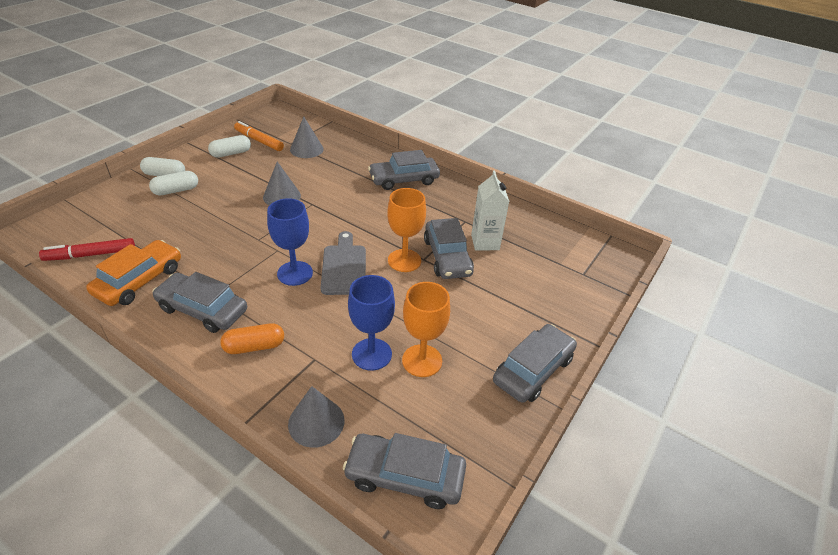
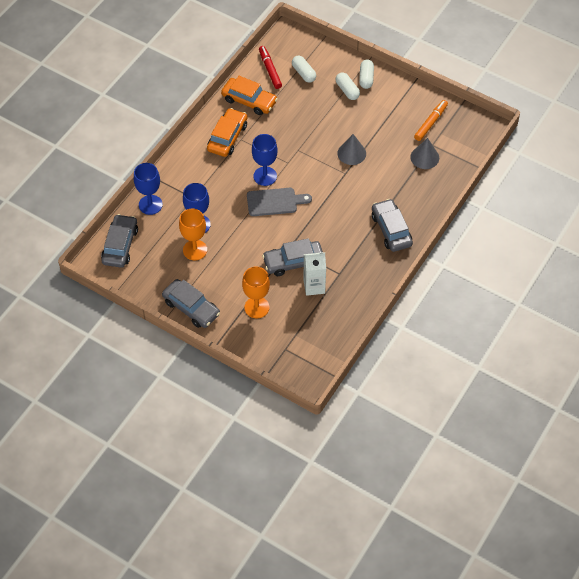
camera: 90 degrees right, 15 degrees up
(203, 309) = (227, 137): grey car -> orange car
(231, 153) = (406, 109): white capsule -> white capsule (303, 73)
(254, 346) = (200, 168): orange capsule -> none
(316, 422) = (150, 205): grey cone -> blue goblet
(404, 260) = (286, 236): orange goblet -> orange goblet (256, 307)

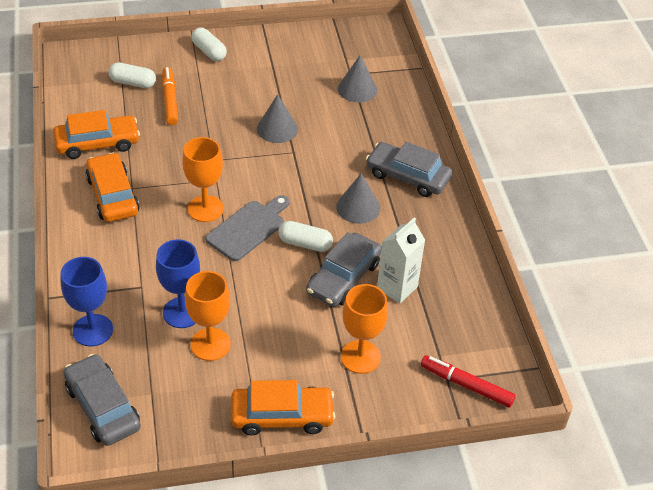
camera: 45 degrees left, 10 degrees down
(191, 308) = (282, 416): grey car -> orange car
(265, 176) = (205, 209): blue goblet -> orange goblet
(270, 70) = (88, 100): red marker -> red marker (466, 385)
(344, 229) = (358, 207): none -> grey cone
(347, 90) = (202, 73): white capsule -> white capsule (305, 243)
(430, 123) = (325, 55): orange marker -> orange marker (170, 100)

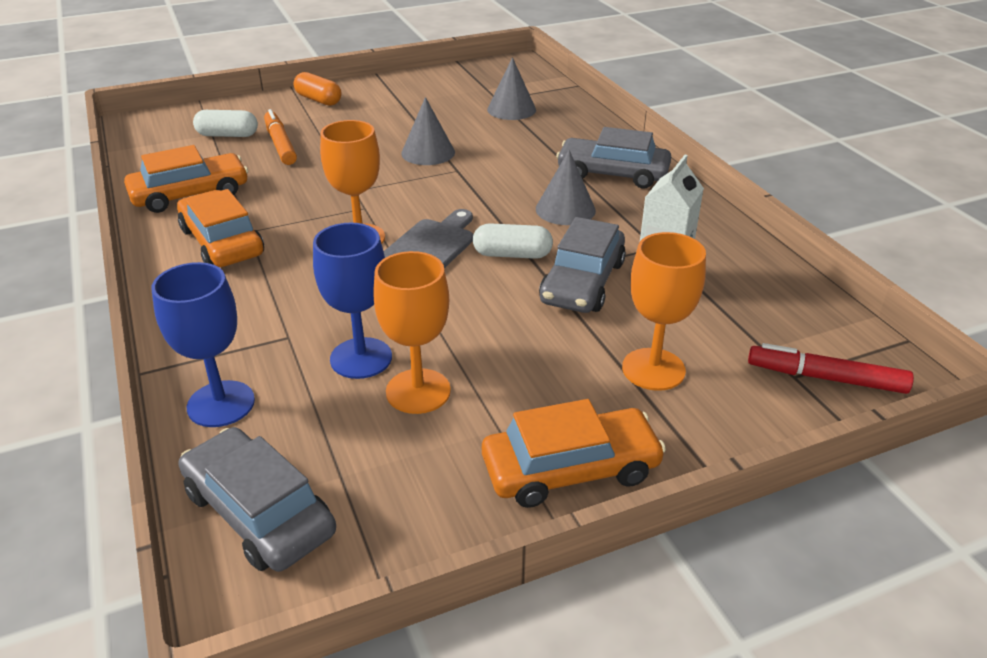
camera: 10 degrees left, 10 degrees down
(209, 52) = (318, 100): white capsule -> orange capsule

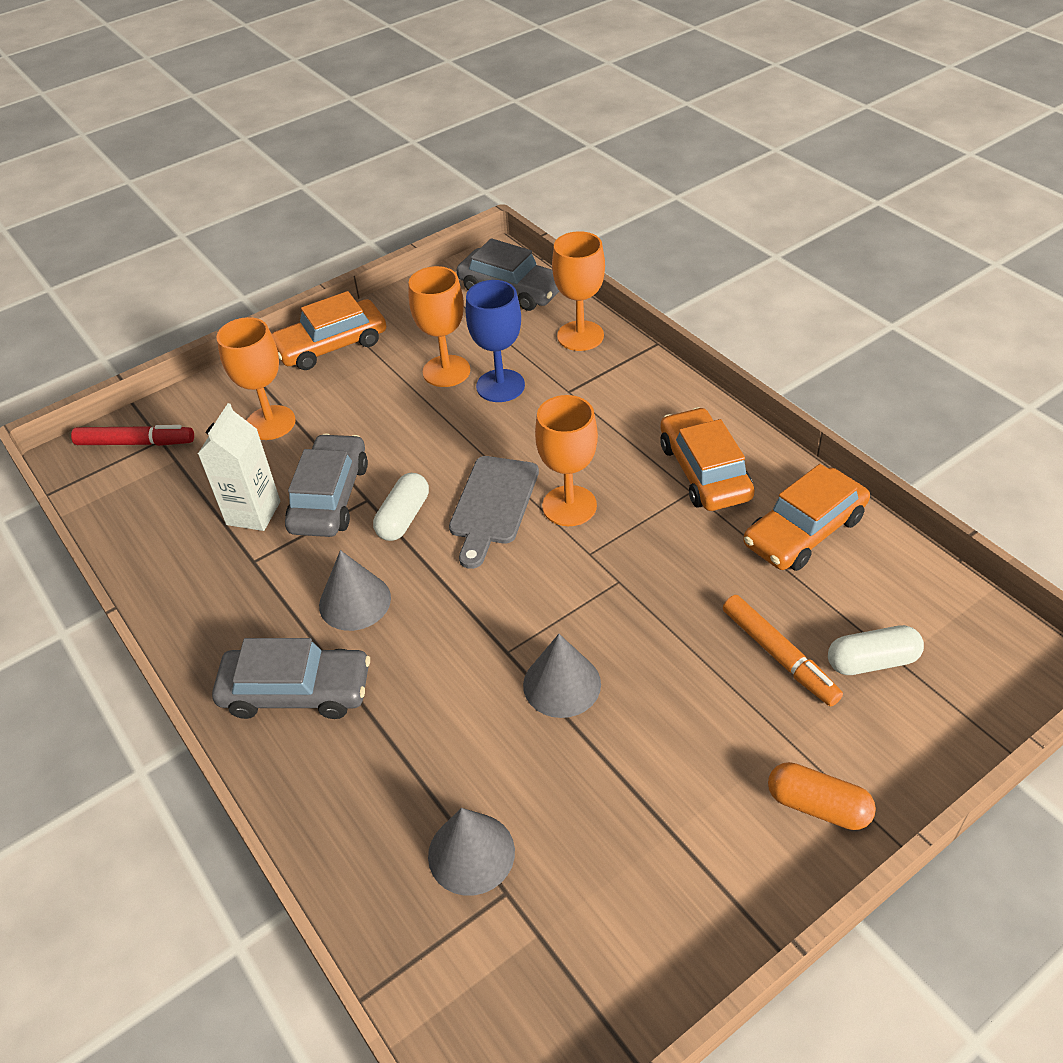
camera: 170 degrees right, 10 degrees up
(221, 404) = (580, 336): blue goblet -> orange goblet
(222, 242) = (704, 471): orange car -> orange car turned 150 degrees counterclockwise
(512, 254) = (404, 517): white capsule -> white capsule turned 60 degrees counterclockwise

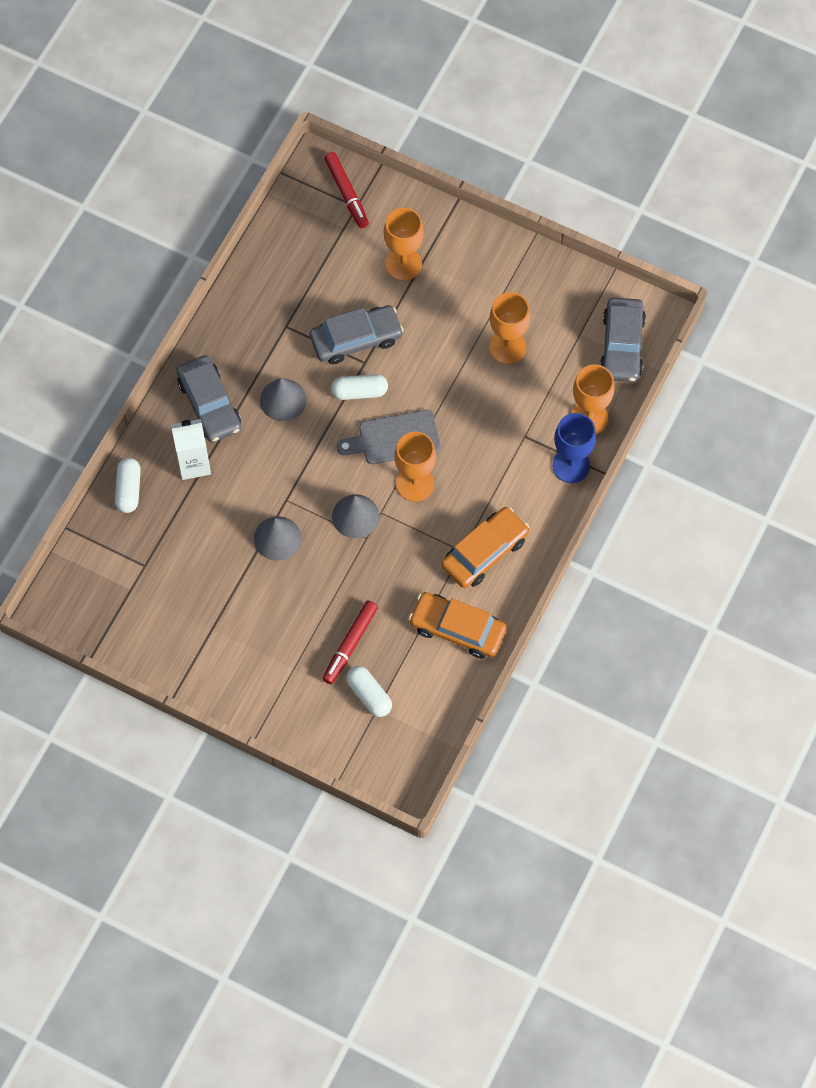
camera: 60 degrees right, 20 degrees up
(253, 513) = (322, 303): white carton -> white carton (193, 464)
(331, 345) = (498, 256): orange car -> none
(357, 861) = (128, 490): none -> white capsule
(471, 853) = (157, 540): grey cone -> grey cone (355, 516)
(500, 386) = (509, 389): blue goblet -> blue goblet (571, 465)
(779, 656) = (350, 645): orange marker -> red marker
(818, 806) = (259, 693): orange capsule -> none

